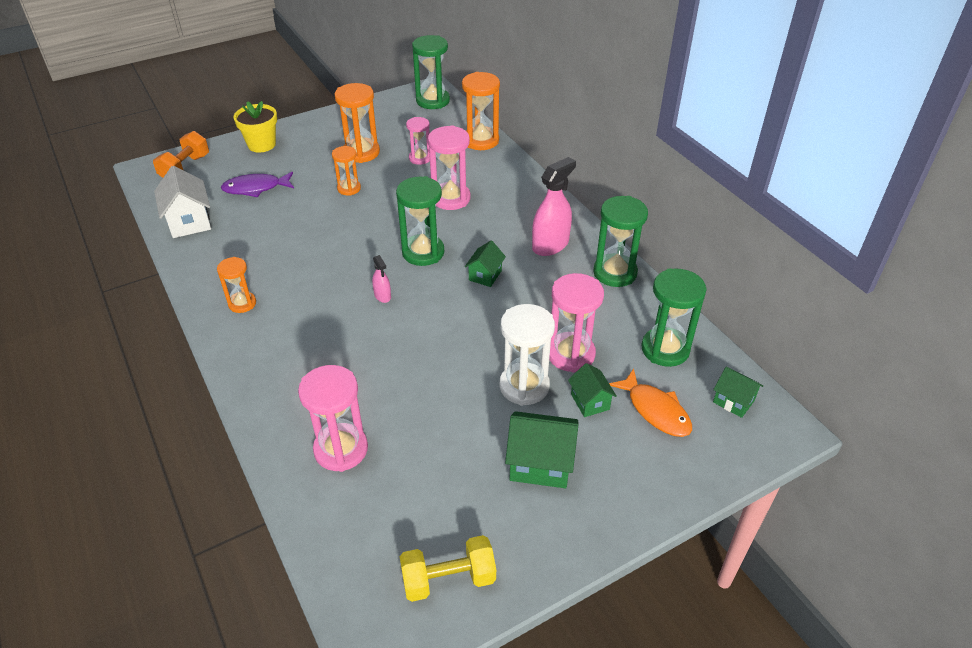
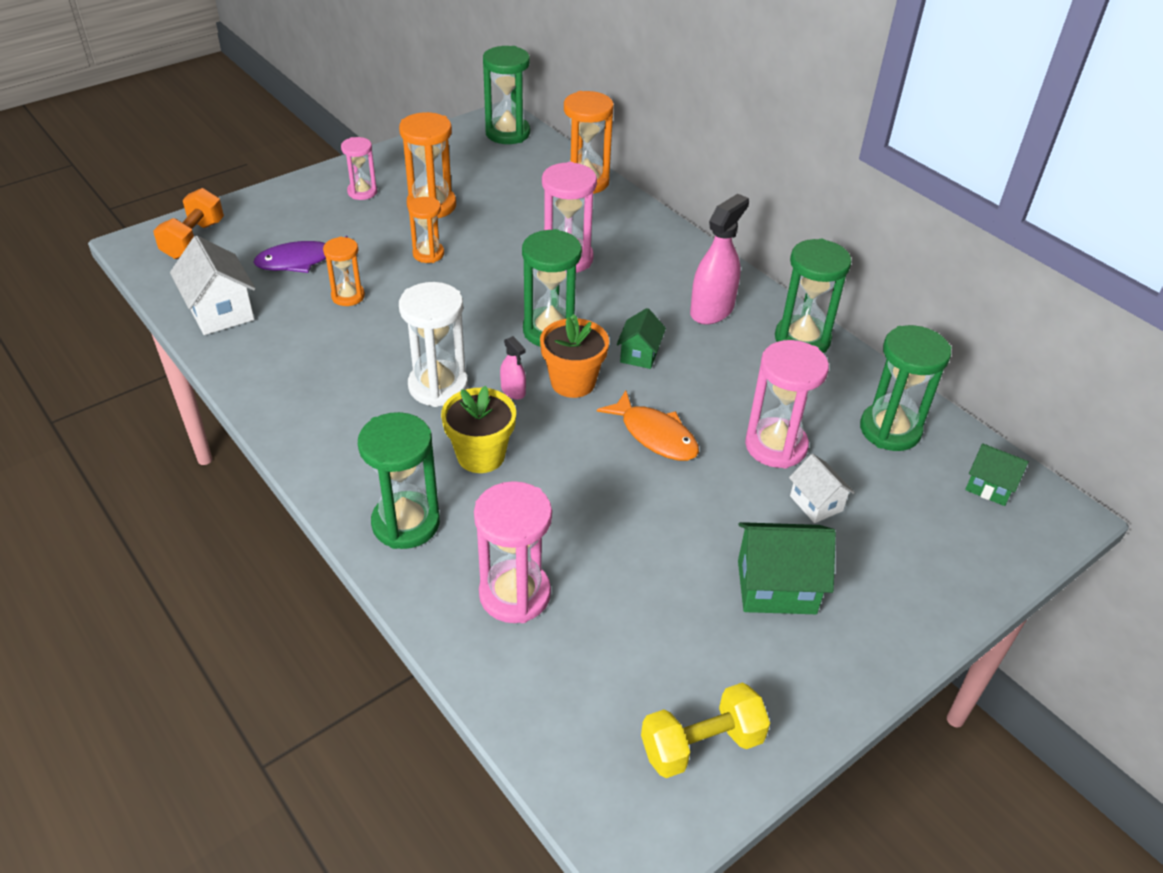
camera: 10 degrees left, 0 degrees up
(242, 303) = (326, 415): orange hourglass -> orange hourglass (348, 296)
(262, 144) = (292, 202): yellow flower pot -> yellow flower pot (481, 455)
(277, 388) = (406, 523): none -> green hourglass
(420, 158) = (512, 209): pink hourglass -> pink hourglass (362, 192)
(429, 293) = (573, 382): none -> orange flower pot
(524, 386) = (728, 491): white hourglass -> white hourglass (438, 386)
(590, 402) = (816, 503): green house -> white house
(655, 410) = (899, 507): orange fish -> orange fish (655, 435)

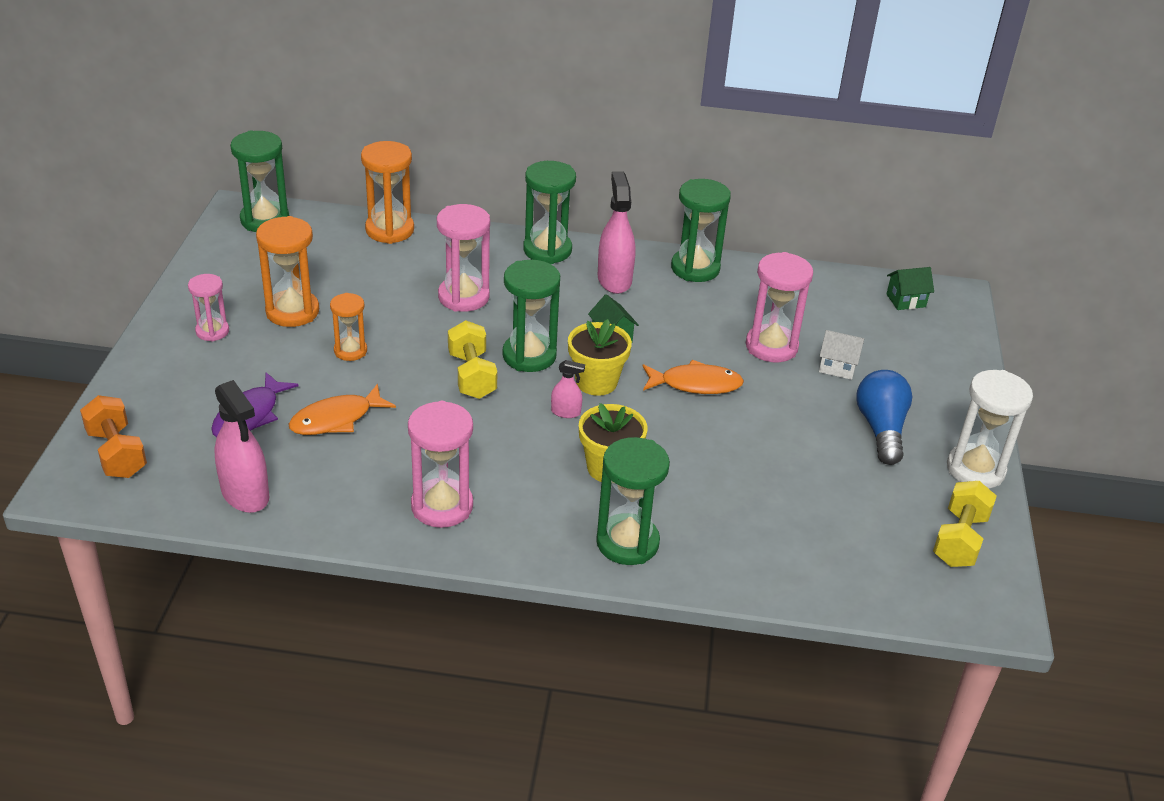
camera: 45 degrees left, 5 degrees down
(220, 312) = (245, 494): white house -> pink spray bottle
(348, 296) = (336, 419): orange hourglass -> orange fish
(438, 386) = (510, 441): white hourglass -> white hourglass (975, 469)
(485, 320) = (472, 375): none -> yellow dumbbell
(515, 594) = (755, 535): pink hourglass -> pink hourglass (442, 506)
(573, 382) = (596, 382): orange flower pot -> yellow flower pot
(776, 587) = (881, 429): green house -> blue light bulb
(890, 430) = (817, 298): green hourglass -> green hourglass (547, 250)

